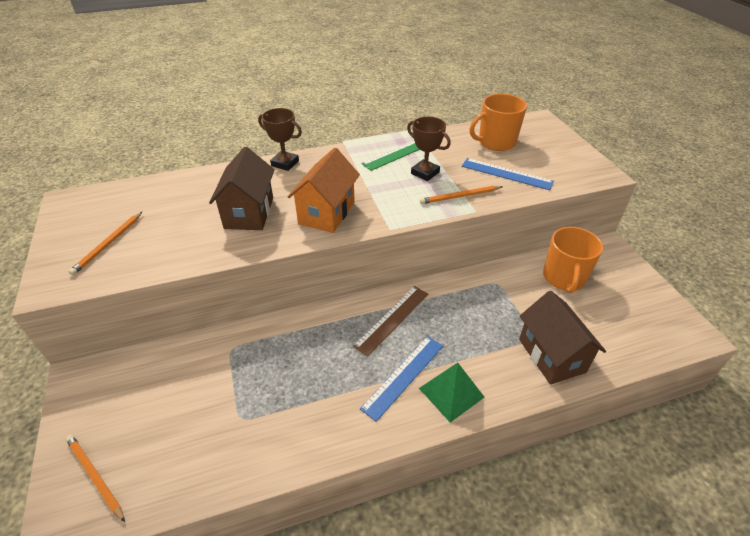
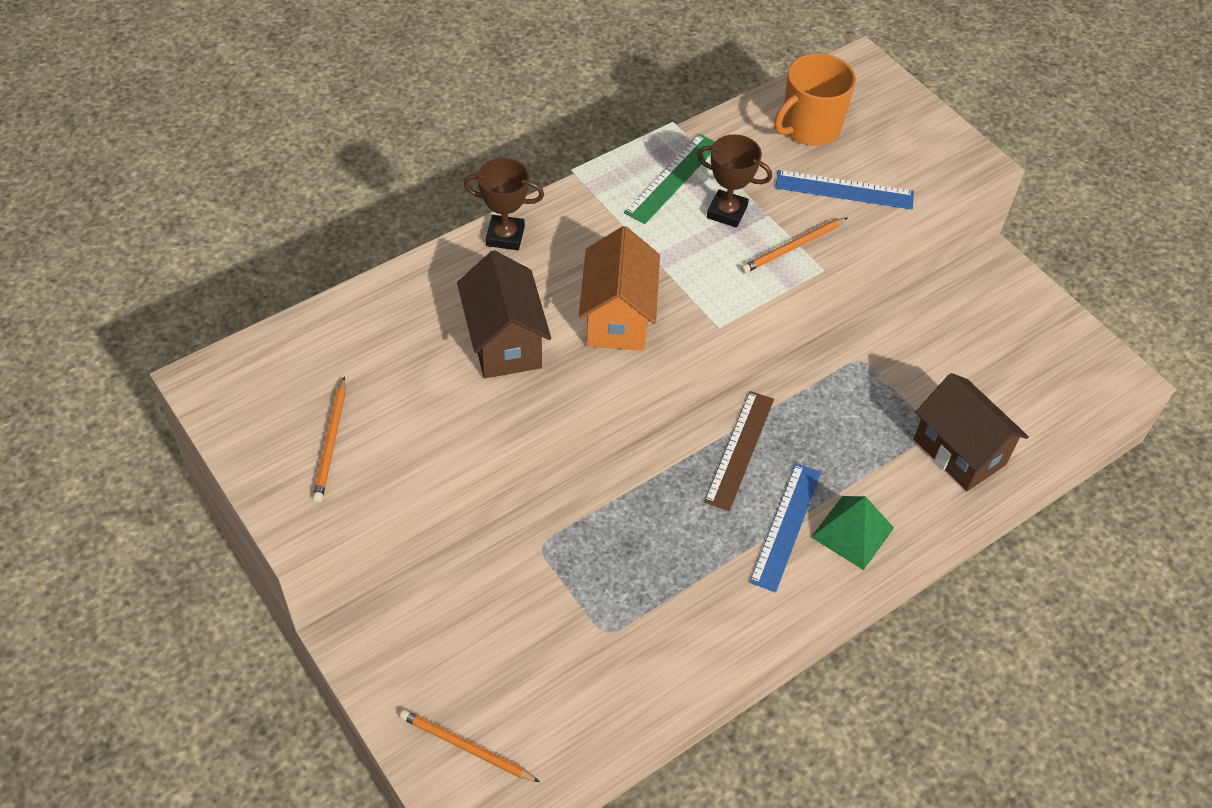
camera: 20 degrees left, 10 degrees up
(564, 278) = (948, 331): orange mug -> none

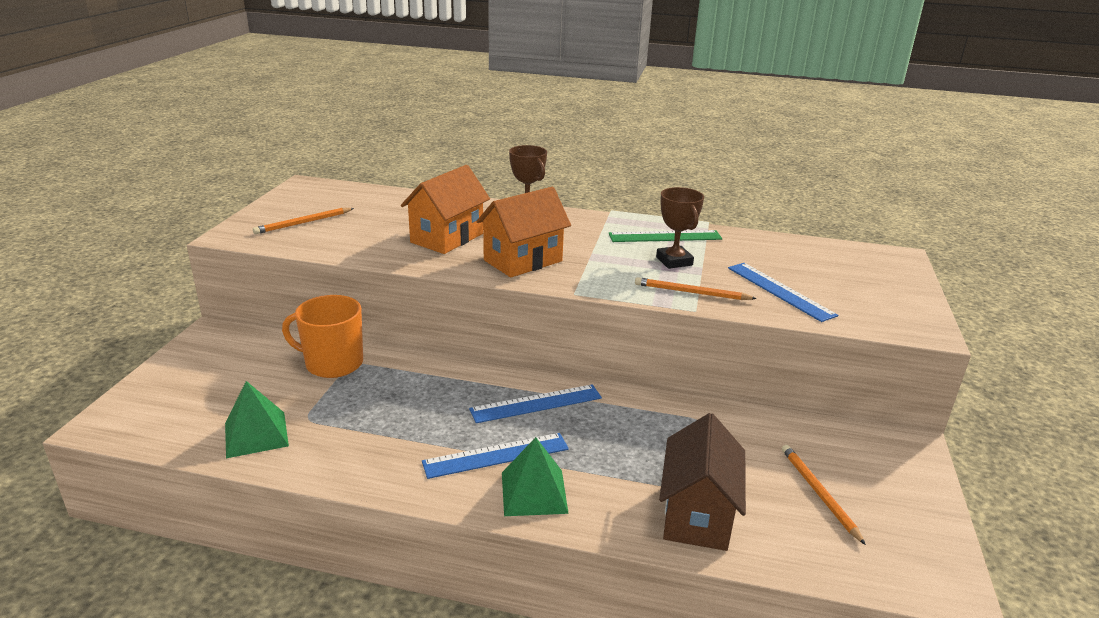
camera: 50 degrees right, 25 degrees down
(467, 748) = (157, 405): orange pencil -> orange pencil (819, 494)
(504, 342) = (447, 238): brown house -> orange house
(597, 685) = (256, 434): none -> green pyramid
(740, 449) = (536, 404): brown ruler -> blue ruler
(809, 127) = (803, 260): orange mug -> orange mug (332, 363)

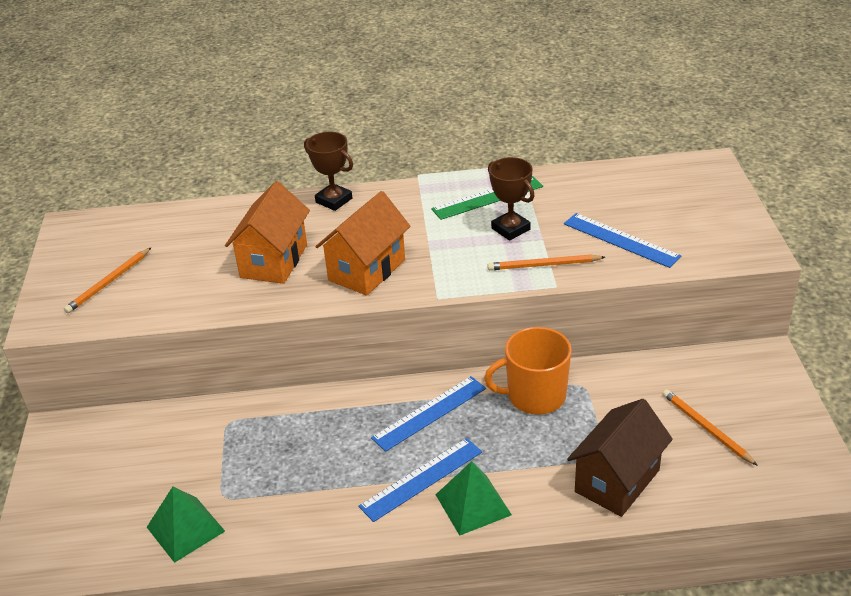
camera: 15 degrees left, 10 degrees up
(332, 363) = (208, 428): orange mug -> orange mug (535, 396)
(697, 515) = (617, 481): brown house -> brown house turned 45 degrees clockwise

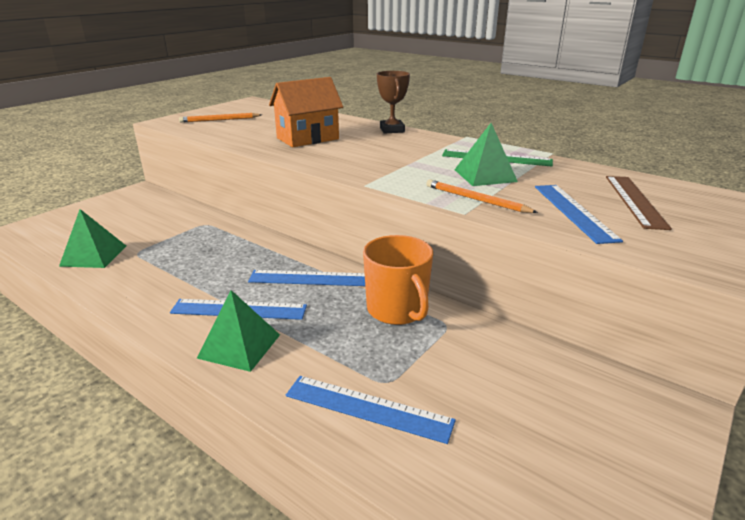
camera: 40 degrees right, 10 degrees down
(367, 270) = (348, 158): orange house -> none
(510, 229) = (485, 175): brown trophy -> green pyramid
(535, 396) = (397, 310): orange mug -> orange mug turned 150 degrees counterclockwise
(617, 481) = (368, 408): brown house -> blue ruler
(643, 203) = (635, 201): none -> brown ruler
(706, 428) = (520, 427): orange pencil -> none

